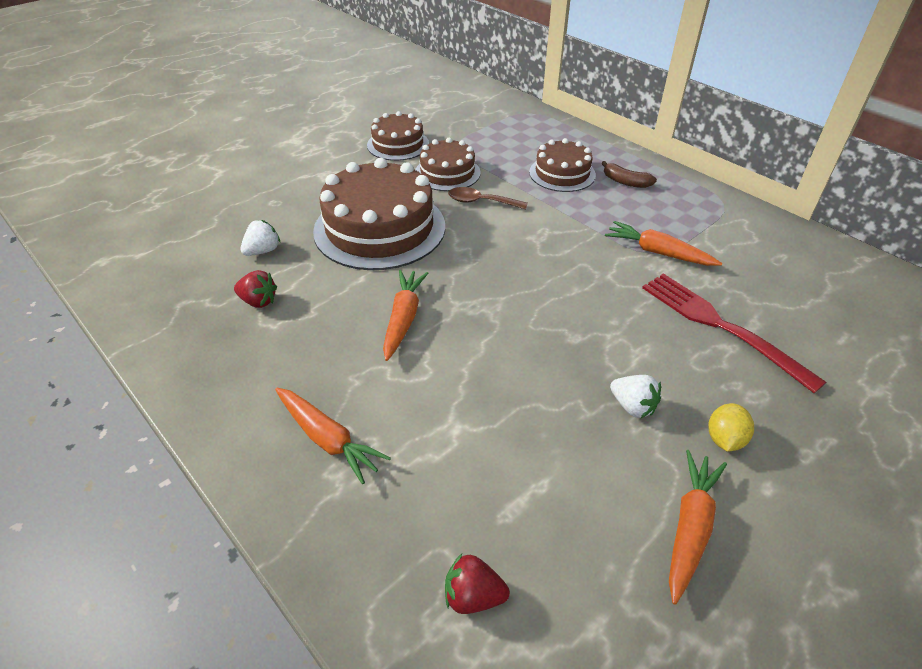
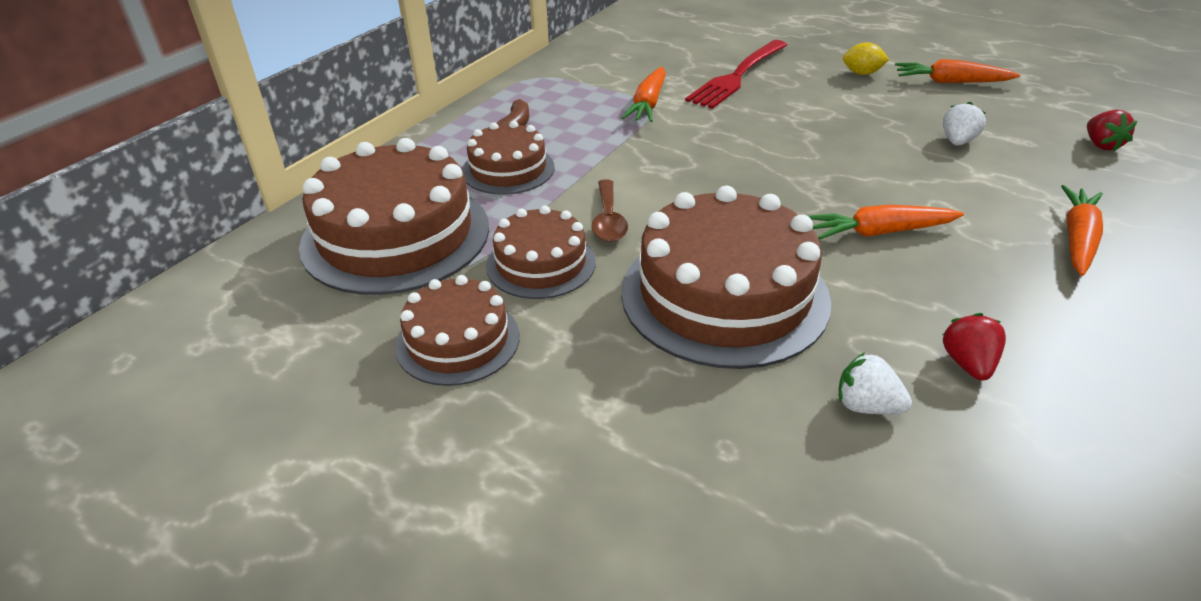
camera: 105 degrees left, 5 degrees down
(499, 133) = (396, 235): none -> brown cake
(632, 406) = (867, 104): white strawberry -> white strawberry (957, 141)

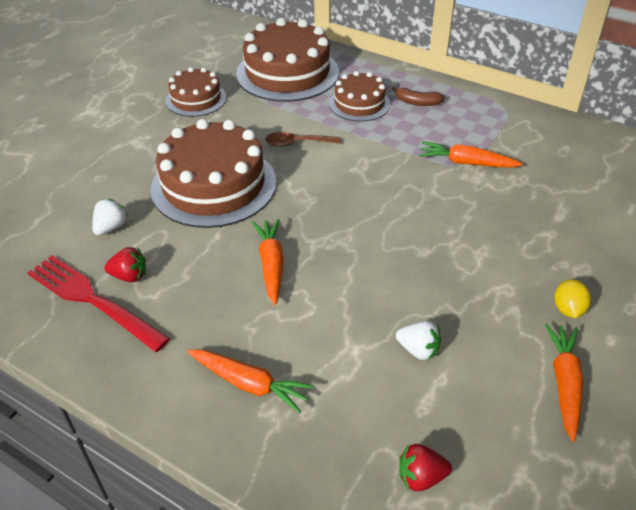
camera: 90 degrees right, 5 degrees up
(541, 263) = (255, 120): brown cake -> none
(737, 76) = (536, 217): red fork -> red fork (92, 300)

